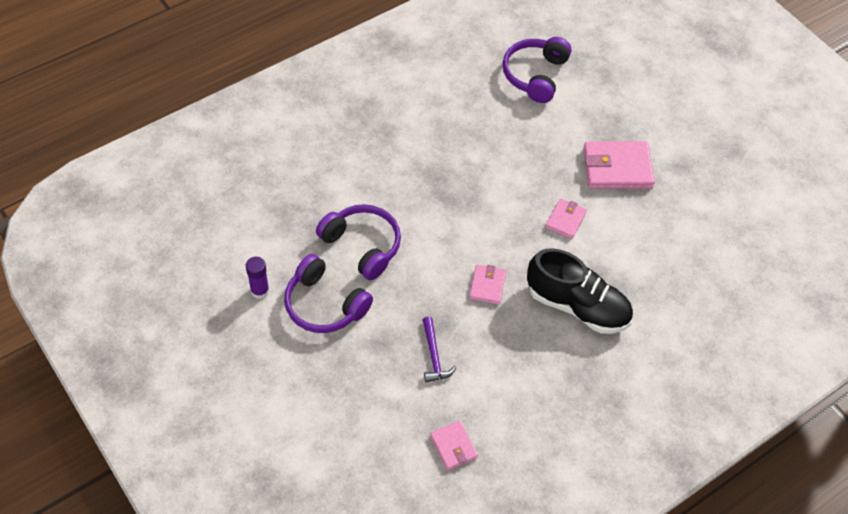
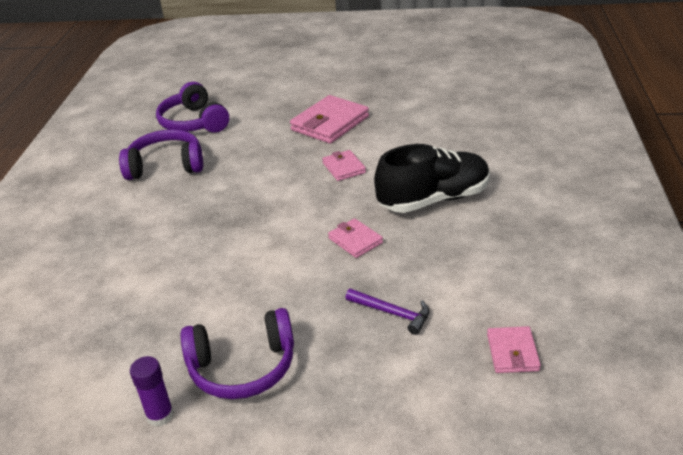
camera: 45 degrees left, 20 degrees down
(362, 246) = (212, 301): purple headphones -> purple headphones (166, 166)
(453, 446) = (512, 352): pink wallet -> pink wallet turned 75 degrees clockwise

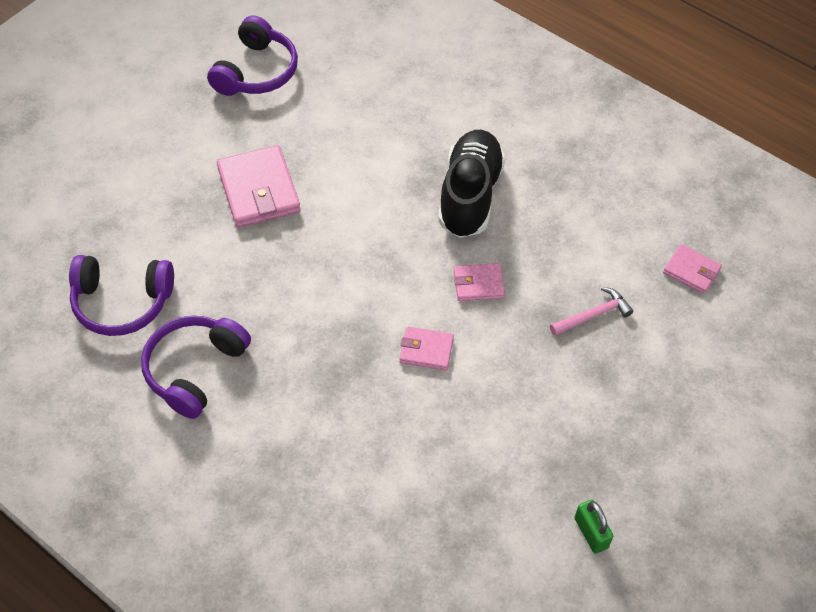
camera: 60 degrees left, 20 degrees up
(160, 415) = (591, 533): purple glue stick -> green padlock
(242, 367) = (577, 449): purple headphones -> purple headphones (256, 71)
(344, 168) = (354, 227): pink wallet -> pink wallet (426, 350)
(392, 313) = (593, 315): purple hammer -> pink hammer

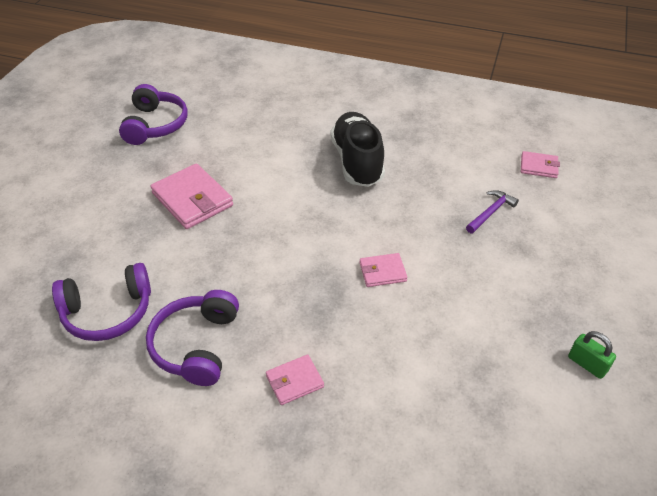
camera: 20 degrees left, 10 degrees down
(478, 284) = (396, 216): pink wallet -> pink wallet (294, 381)
(593, 315) = (491, 212): pink hammer -> purple hammer

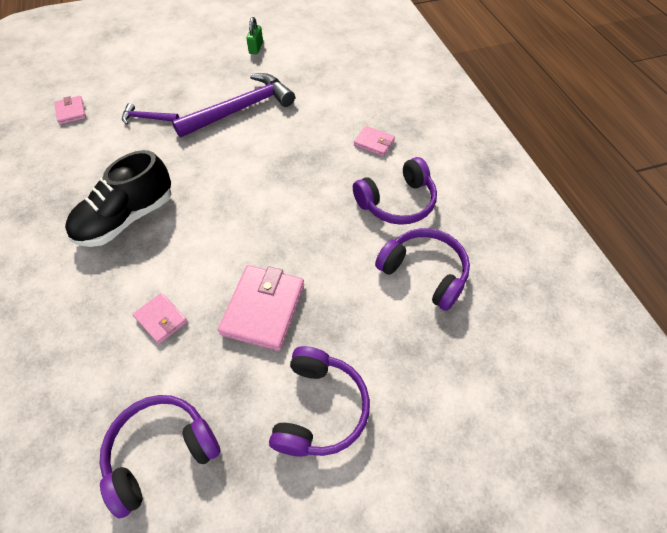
camera: 125 degrees left, 10 degrees up
(95, 193) = (319, 408): none -> purple headphones
(382, 272) = (252, 145): pink wallet -> pink wallet (161, 319)
(453, 289) = (241, 109): none -> purple hammer

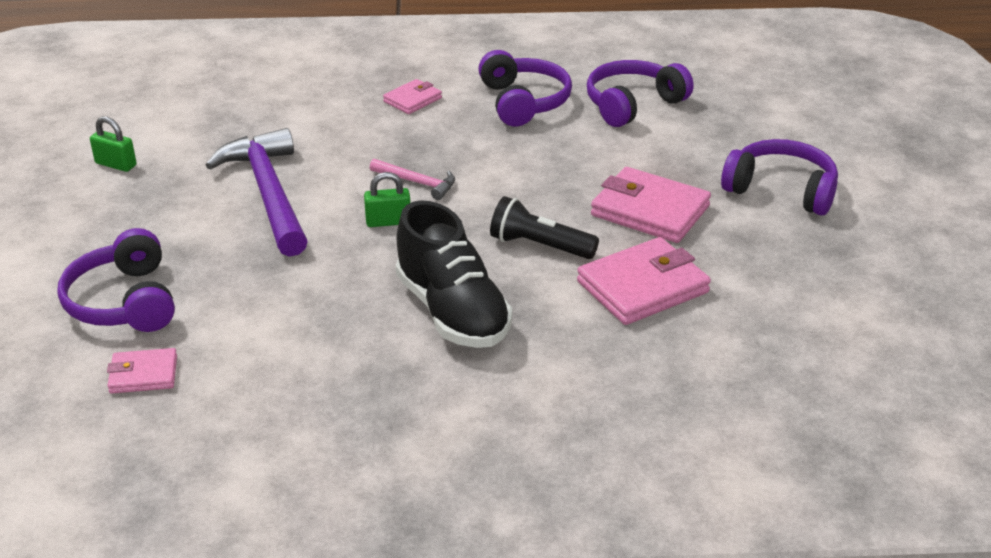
camera: 75 degrees left, 20 degrees down
(147, 118) = (225, 286): purple hammer -> none
(161, 319) = (642, 287): pink wallet -> pink wallet, size x1.81
(161, 453) = (816, 293): purple headphones -> purple headphones (125, 302)
(205, 248) = (539, 246): none -> black flashlight
(221, 166) = (388, 222): none -> green padlock
(269, 169) = (417, 183): none -> pink hammer

